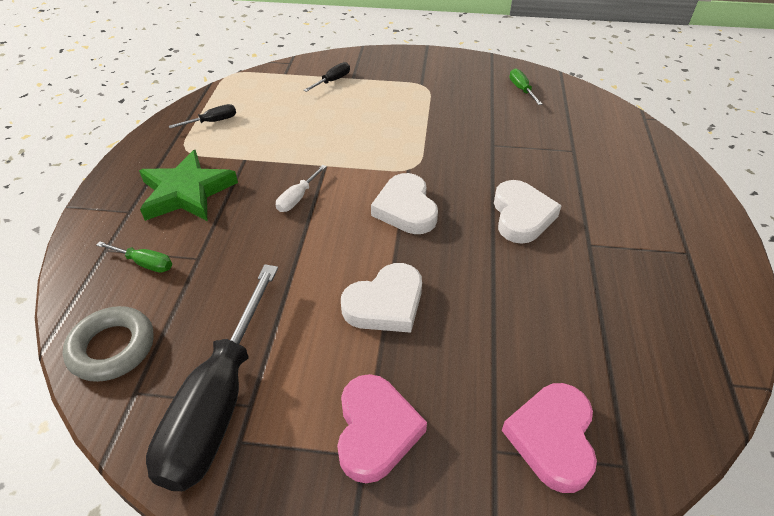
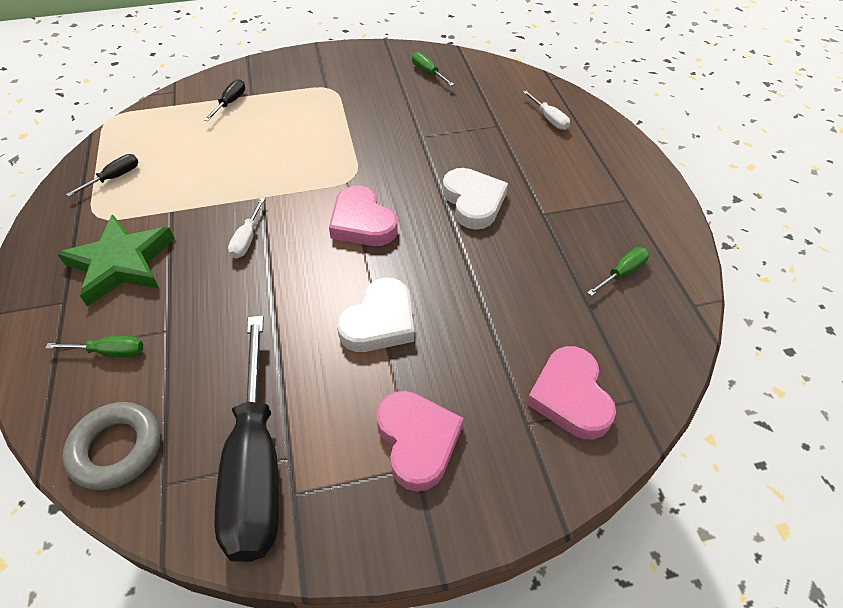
camera: 20 degrees left, 5 degrees up
(406, 209) = (362, 222): white heart -> pink heart
(629, 155) = (549, 119): none -> white screwdriver
(657, 326) = (622, 273): none -> green screwdriver

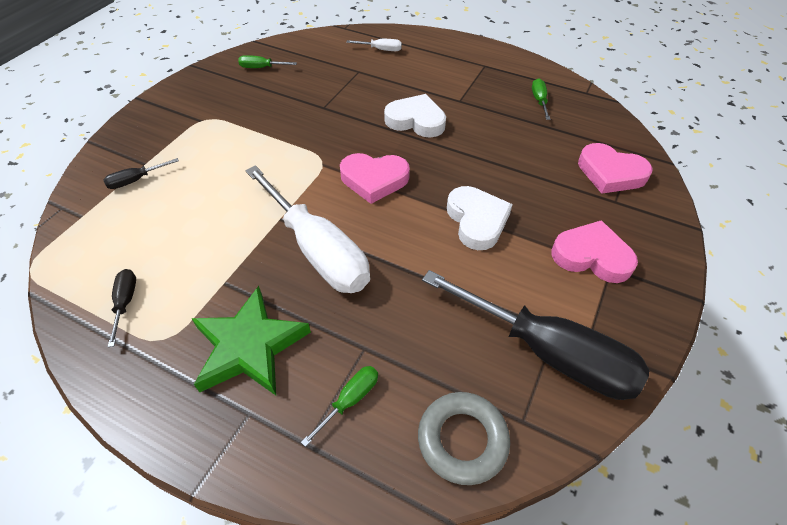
camera: 50 degrees left, 0 degrees up
(230, 103) = (136, 180): black screwdriver -> black screwdriver turned 90 degrees counterclockwise
(247, 239) = (317, 249): white screwdriver -> white screwdriver, size x2.46

